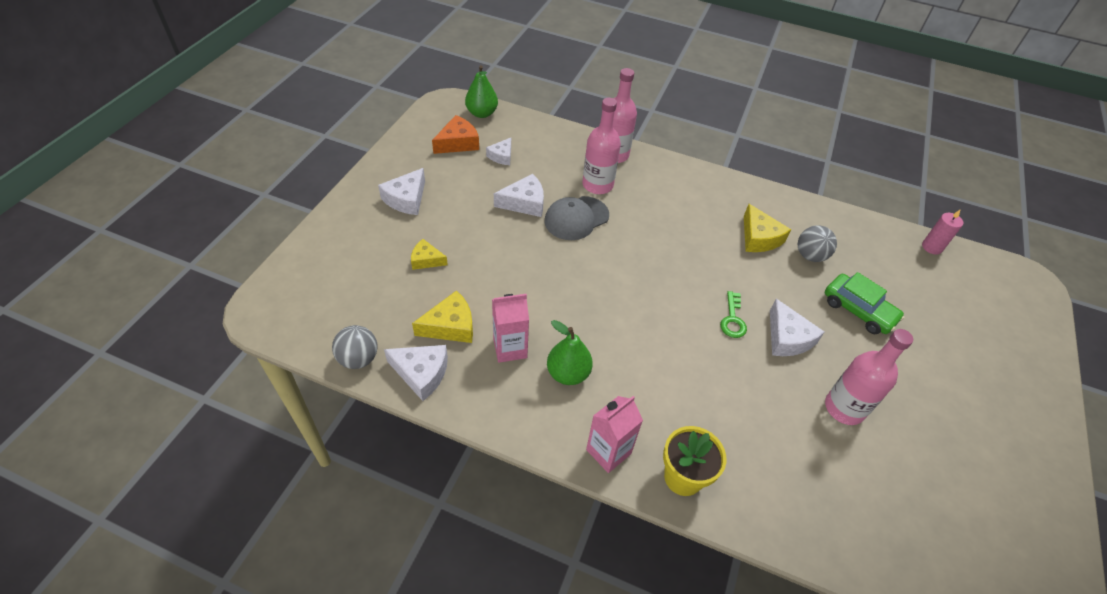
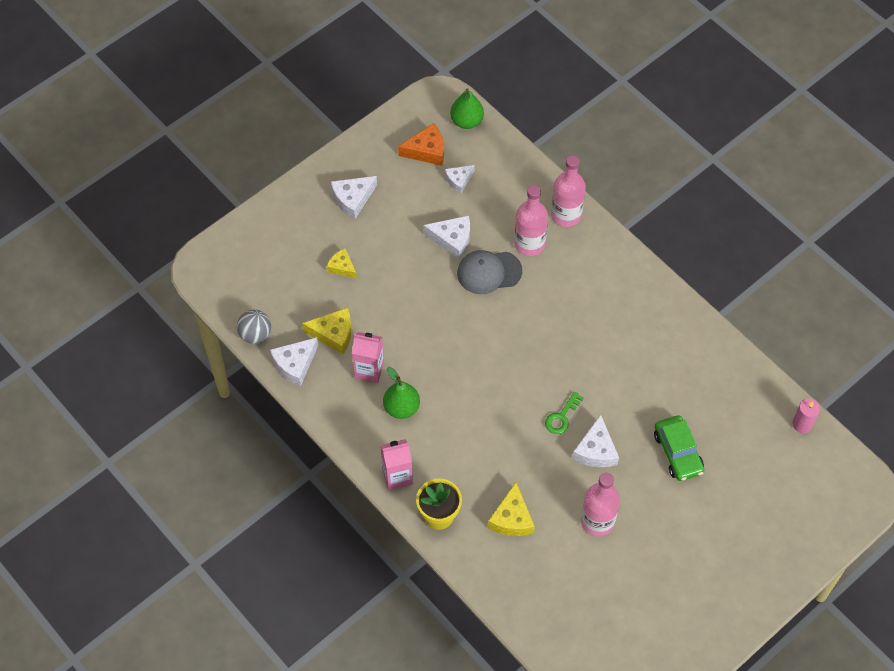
camera: 30 degrees right, 10 degrees up
(421, 373) = (295, 364): white cheese -> white cheese turned 90 degrees clockwise
(759, 238) = (642, 353): yellow cheese -> yellow cheese (512, 518)
(810, 256) = (676, 388): grey ball -> none

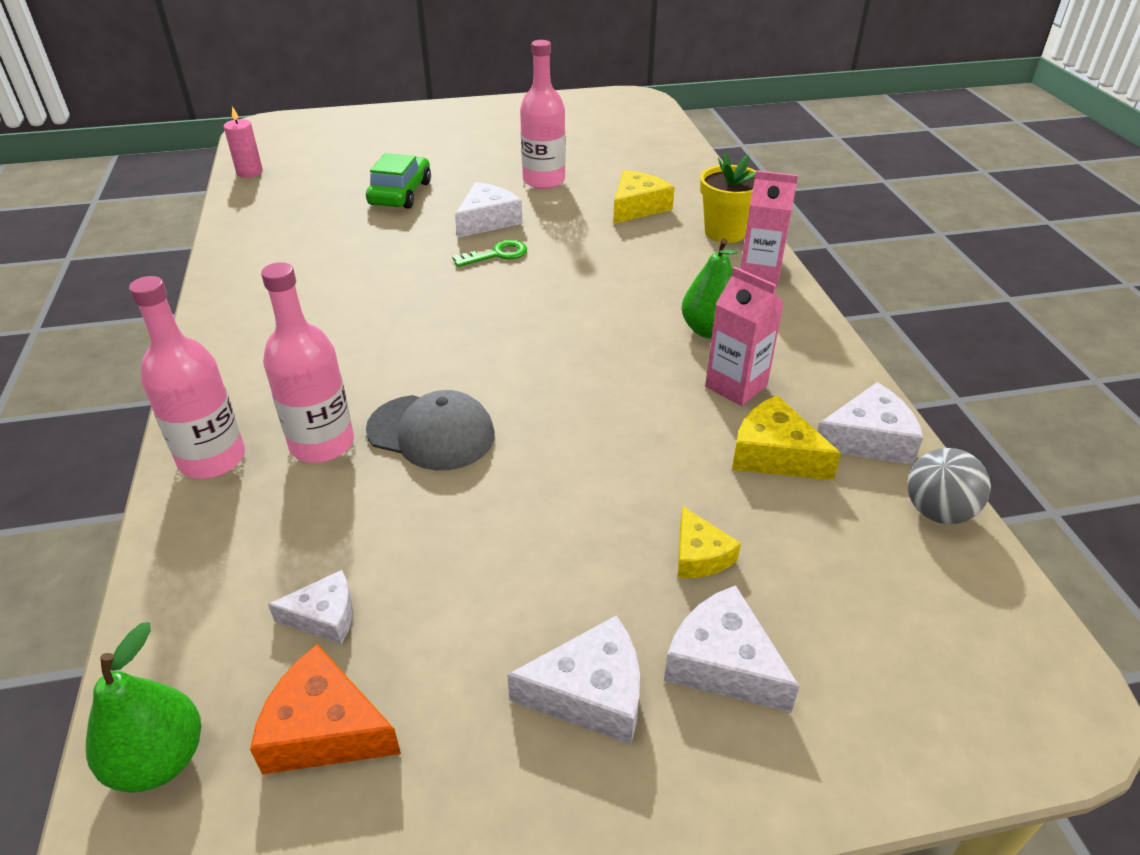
camera: 150 degrees left, 20 degrees down
(452, 239) = (445, 509): white cheese -> white cheese (723, 663)

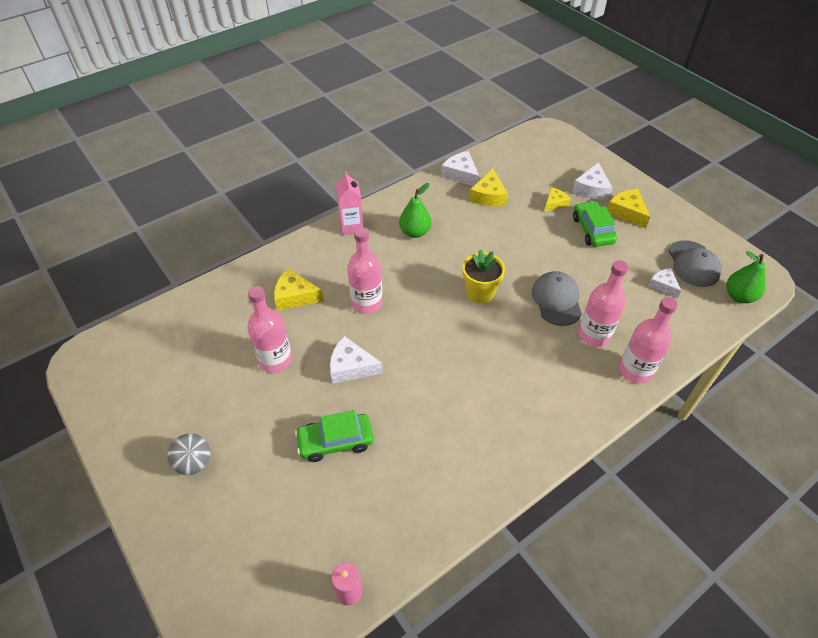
camera: 115 degrees left, 10 degrees up
(324, 729) = (693, 264): orange cheese -> grey cap
(497, 254) = (392, 342): green key -> none
(570, 580) = (592, 230): none -> green car
(583, 252) = (367, 303): none -> pink bottle
(590, 693) = (627, 212): white cheese -> yellow cheese
(725, 232) = (310, 249): yellow flower pot -> yellow flower pot (480, 293)
(736, 386) = (453, 215): pink carton -> none
(937, 512) = (488, 155): grey ball -> grey ball (194, 463)

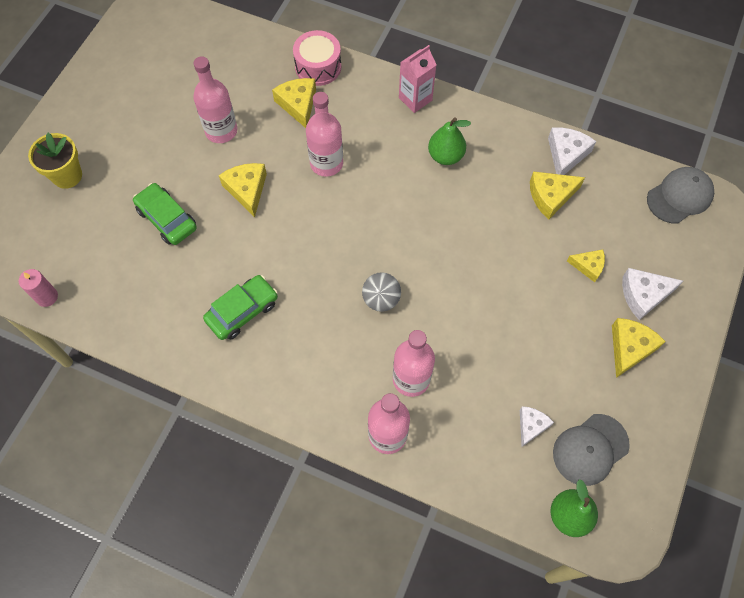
camera: 60 degrees right, 15 degrees up
(194, 463) = (98, 135): grey ball -> grey ball (381, 299)
(270, 268) = (318, 67): none -> pink drum
(351, 367) = (247, 190): white cheese -> yellow cheese
(480, 293) = (400, 252): yellow flower pot -> yellow flower pot (67, 176)
(556, 300) = (437, 326): grey cap -> grey cap (679, 196)
(592, 230) = (571, 322): green car -> green car (242, 311)

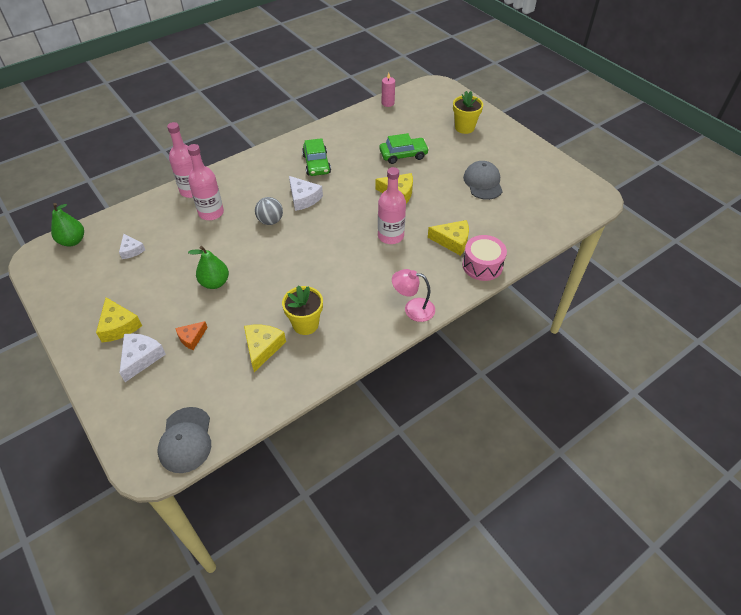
camera: 120 degrees right, 15 degrees down
(221, 131) = (455, 197): pink bottle -> none
(415, 99) = (413, 309): pink carton -> pink lamp
(445, 156) = (347, 302): green pear -> green pear (215, 283)
(498, 177) = (305, 324): none -> yellow flower pot
(566, 154) = (289, 380): white cheese -> white cheese (303, 198)
(588, 266) = (191, 338): yellow cheese -> orange cheese
(590, 449) = (90, 269): grey cap -> grey cap (483, 182)

